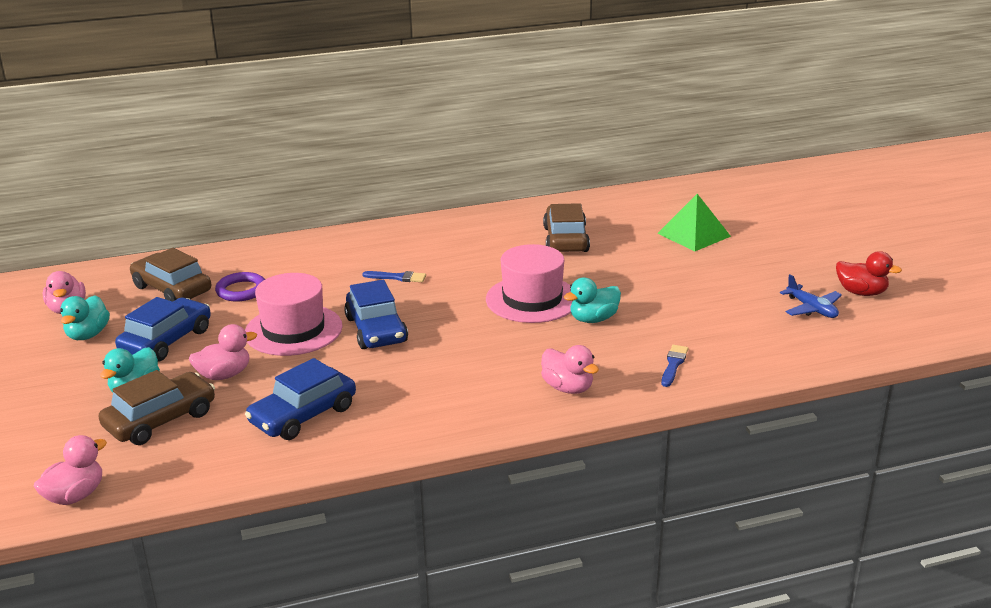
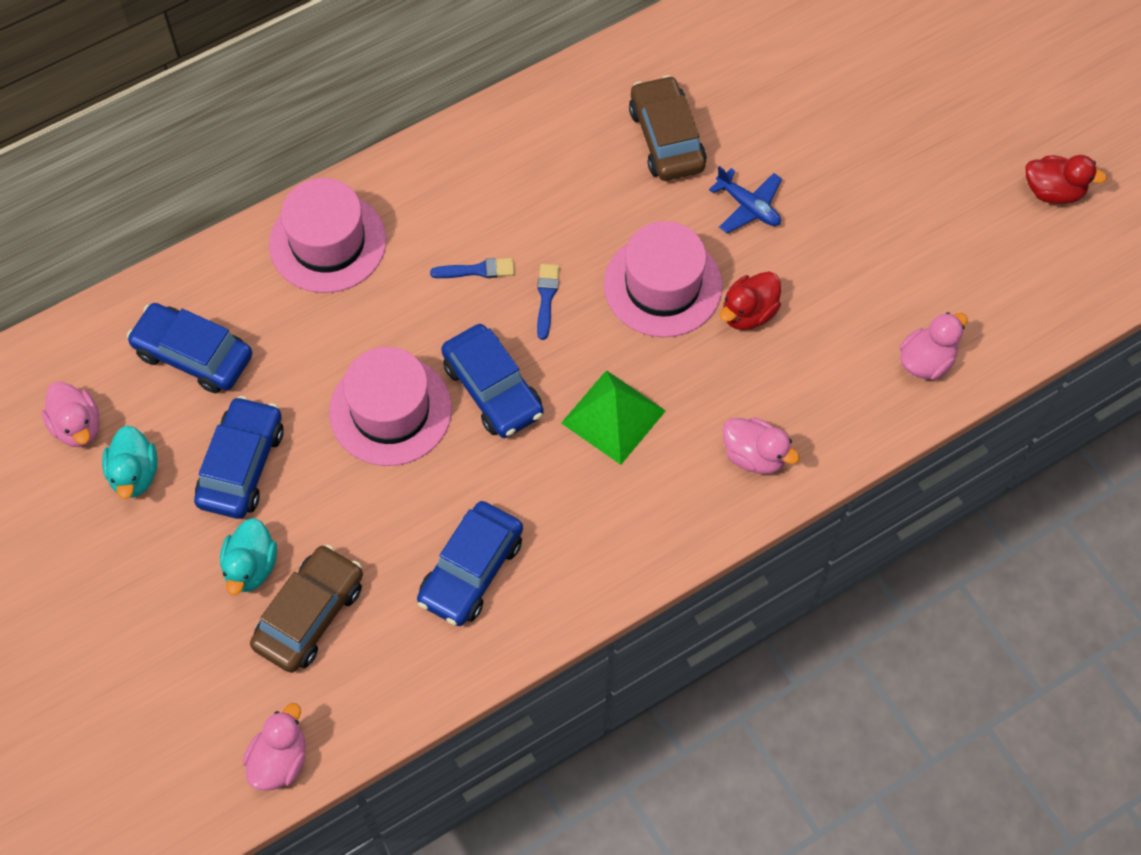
camera: 15 degrees left, 35 degrees up
(172, 289) = (193, 355): brown car -> blue car
(224, 375) = (345, 517): pink duck -> pink duck (926, 361)
(241, 290) = (286, 339): purple ring -> none
(300, 255) = (328, 242): none -> pink hat
(593, 319) = (748, 313): turquoise duck -> red duck
(673, 364) = (862, 386): blue brush -> blue brush (546, 298)
(694, 234) = (828, 95): green pyramid -> green pyramid (613, 416)
(811, 309) = (1000, 239): blue plane -> blue plane (748, 206)

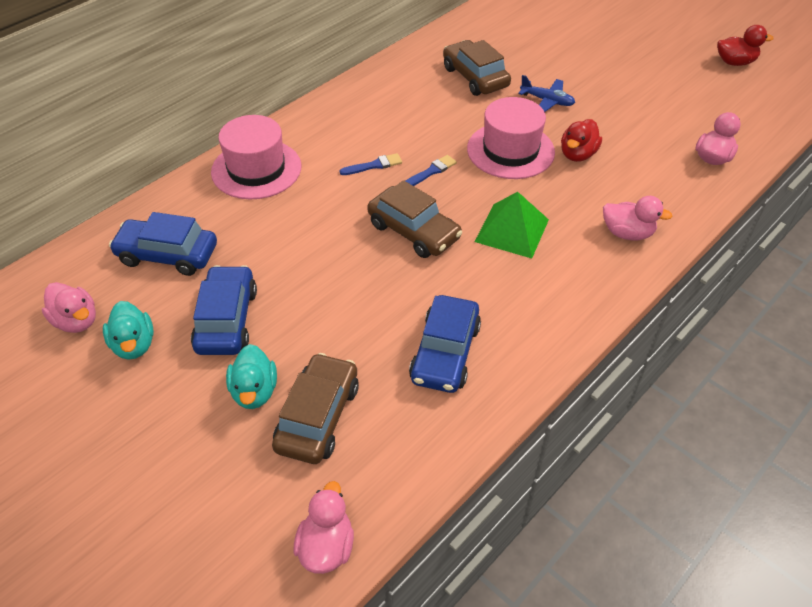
camera: 15 degrees left, 15 degrees down
(390, 410) = (339, 259): pink hat -> none
(493, 389) = (414, 231): blue car -> brown car
(546, 298) = (431, 172): blue brush -> blue brush turned 60 degrees clockwise

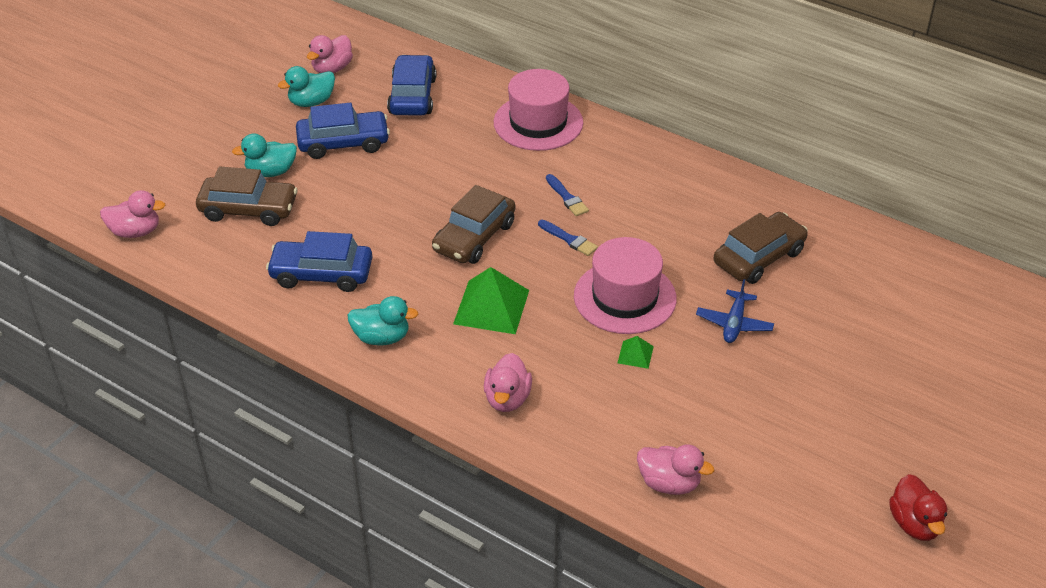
camera: 80 degrees right, 5 degrees down
(545, 311) = (382, 337): none -> turquoise duck
(577, 154) = (635, 354): red duck -> green pyramid

